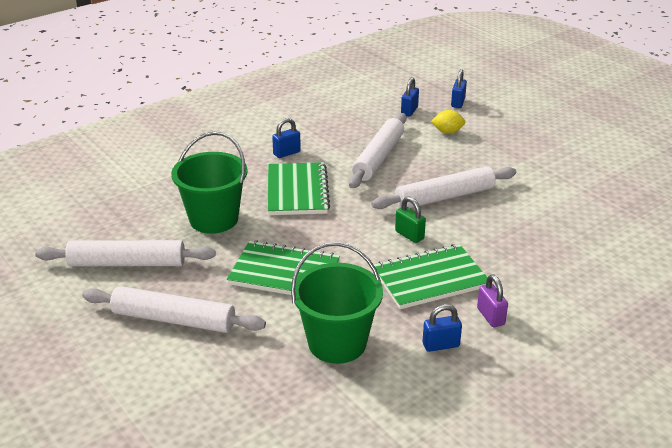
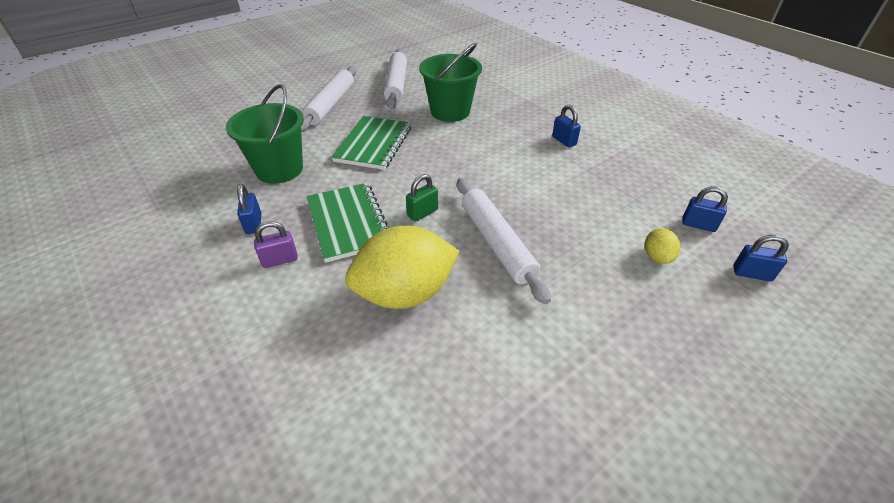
camera: 90 degrees right, 10 degrees up
(297, 191) = (496, 148): green notebook -> none
(378, 157) = (572, 197): white rolling pin -> none
(513, 241) = (405, 293): none -> yellow lemon

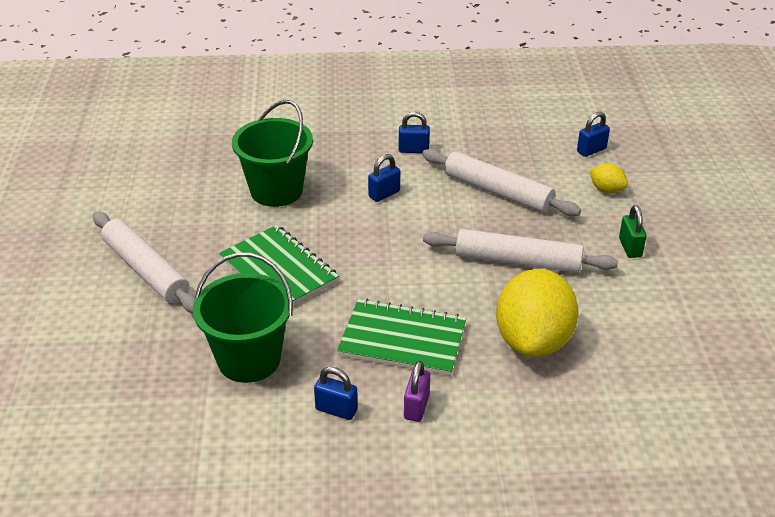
camera: 55 degrees left, 5 degrees down
(396, 84) = (165, 202): white rolling pin -> white rolling pin (497, 191)
(422, 213) = (434, 285): green padlock -> green padlock (630, 248)
(752, 273) = (658, 160): blue padlock -> blue padlock (384, 194)

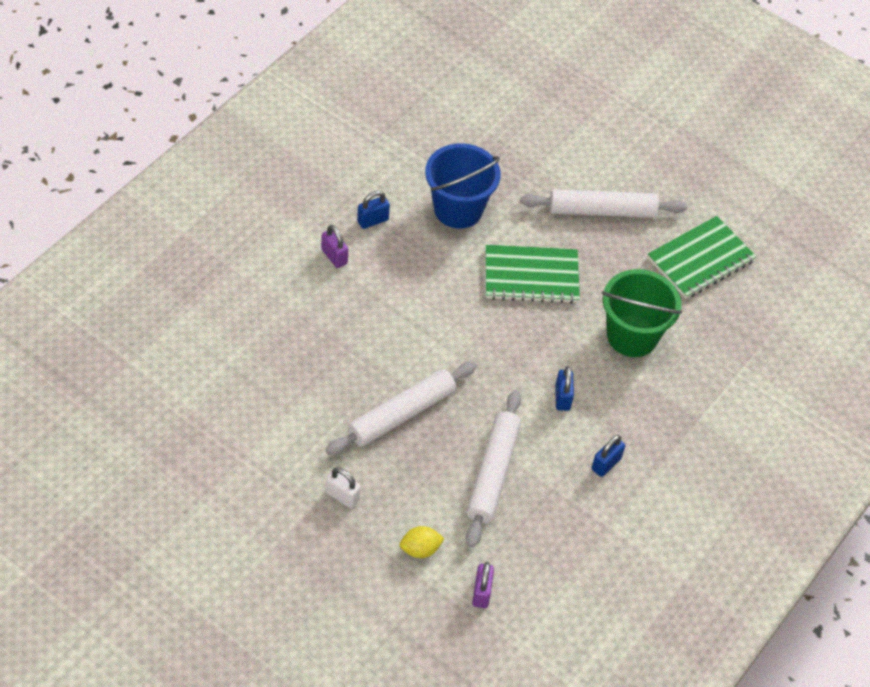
camera: 125 degrees right, 15 degrees up
(249, 359) = (458, 209): green bucket -> blue bucket
(402, 340) = (395, 291): green notebook -> green notebook (700, 259)
(497, 191) = (493, 473): white rolling pin -> white rolling pin turned 60 degrees counterclockwise
(533, 341) = (321, 355): yellow lemon -> none
(591, 150) = (481, 593): blue padlock -> purple padlock
(630, 248) = (342, 496): green padlock -> white padlock

